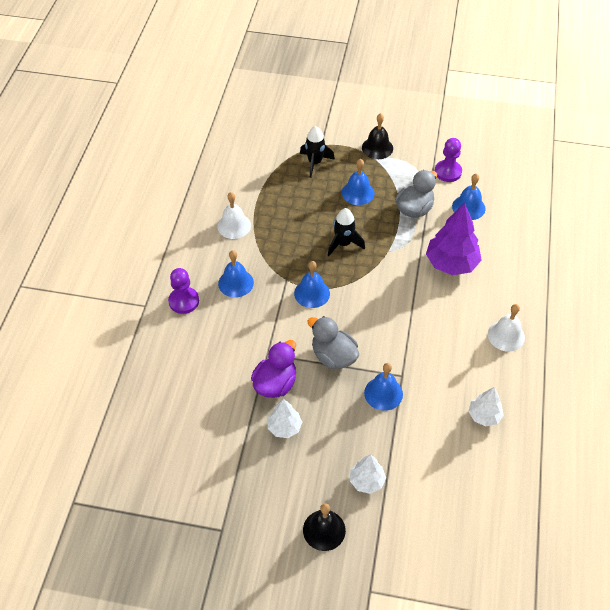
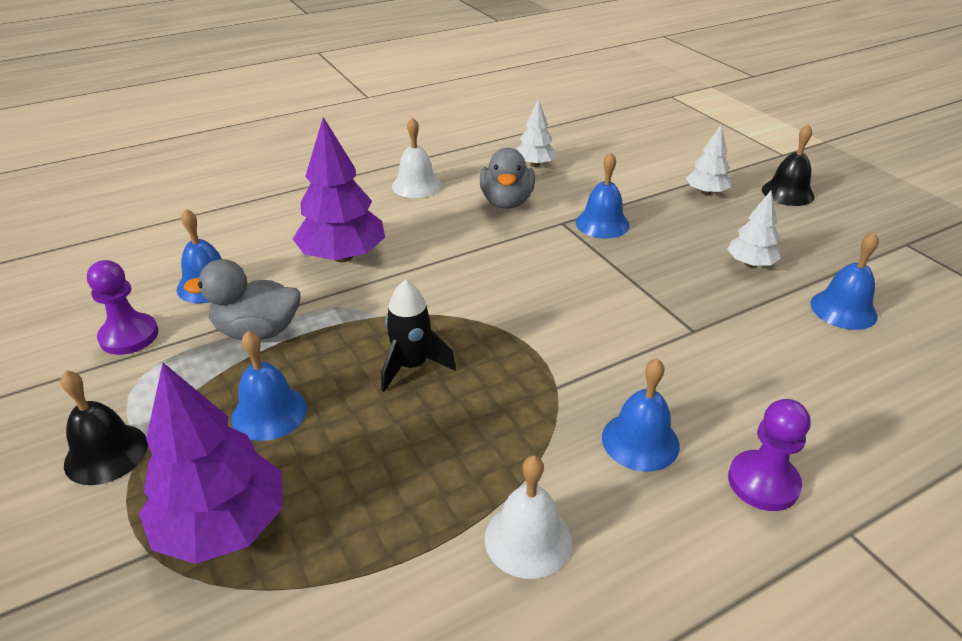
camera: 130 degrees left, 15 degrees down
(275, 384) = (718, 299): purple duck -> none
(312, 293) = (546, 346): blue bell -> blue bell (843, 309)
(315, 163) = (223, 526): black rocket -> purple tree
(333, 356) = (612, 277): grey duck -> grey duck (506, 202)

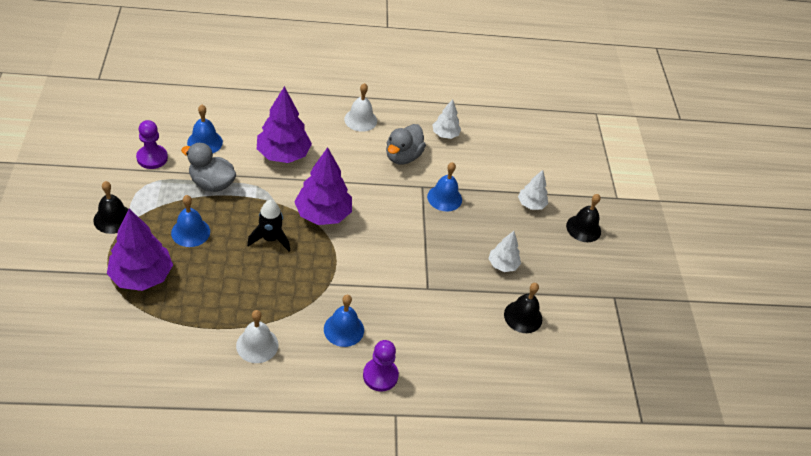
camera: 20 degrees right, 10 degrees up
(463, 303) = (323, 214): none -> purple tree
(843, 309) = (523, 316): blue bell -> black bell

